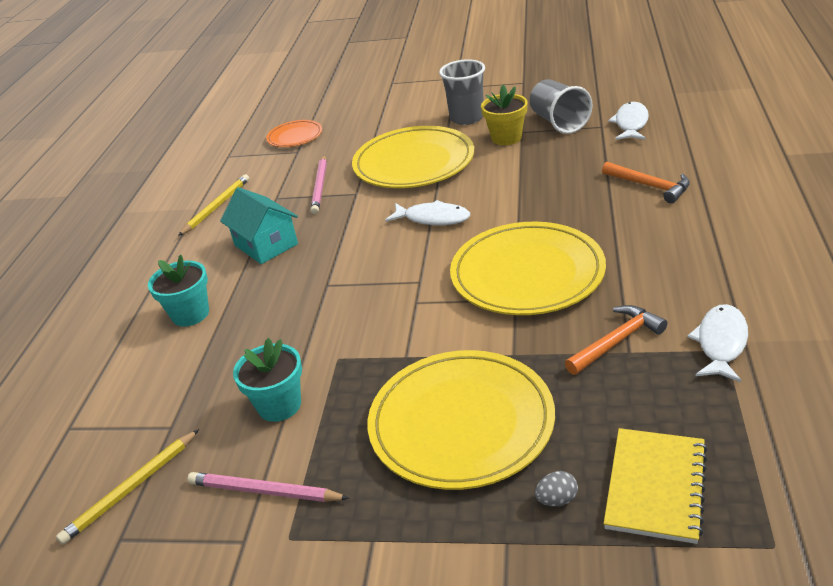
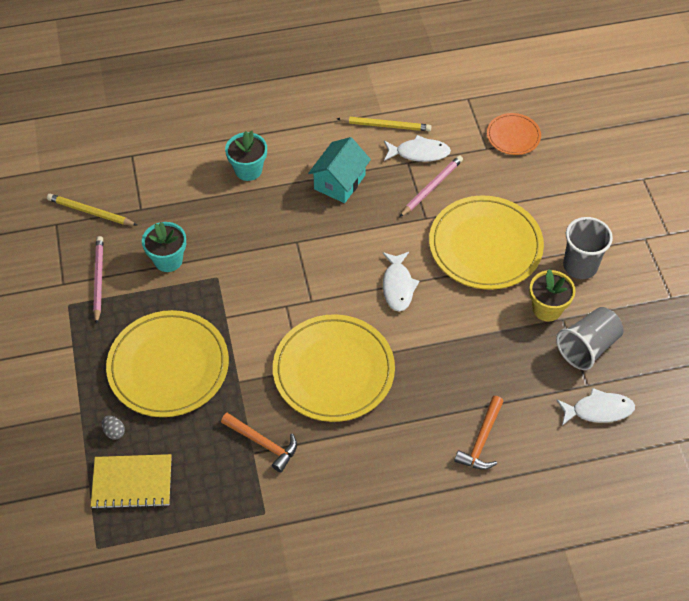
camera: 65 degrees right, 20 degrees up
(320, 186) = (431, 187): pink pencil -> pink pencil turned 150 degrees clockwise
(721, 343) = (272, 510): white fish -> white fish (419, 153)

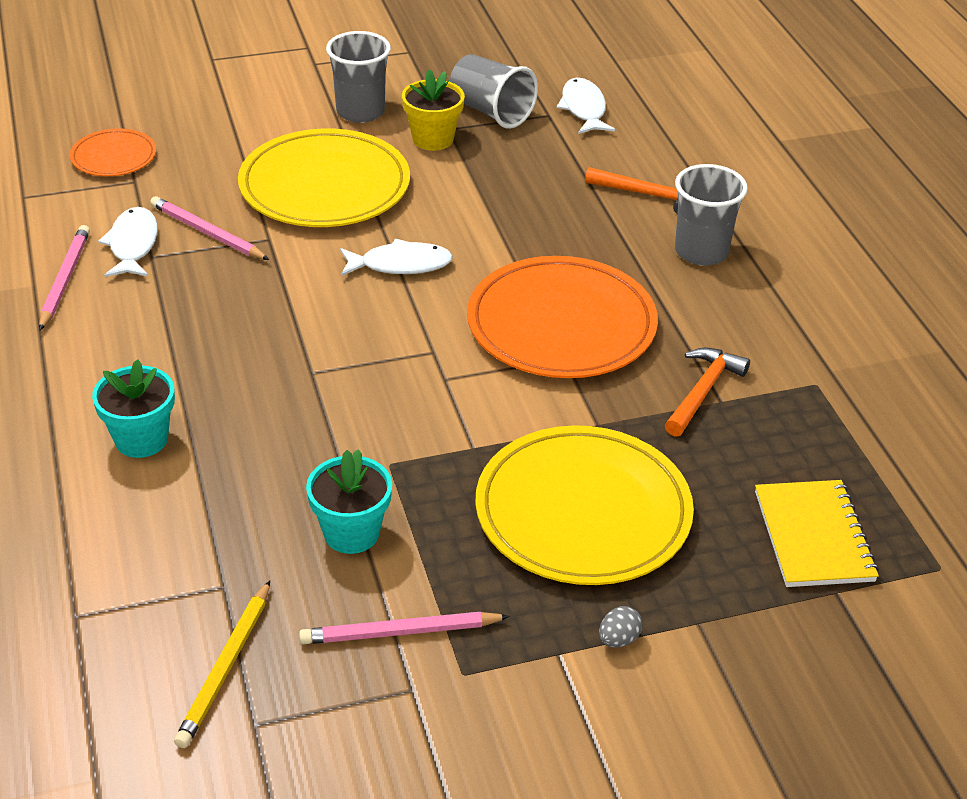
camera: 95 degrees left, 15 degrees down
(114, 432) = (726, 570): grey egg -> grey egg (618, 639)
(333, 371) = (561, 324): yellow plate -> orange plate
(339, 182) = (185, 328): turquoise house -> none
(385, 126) = (65, 280): yellow pencil -> pink pencil
(411, 465) = (701, 252): none -> grey cup

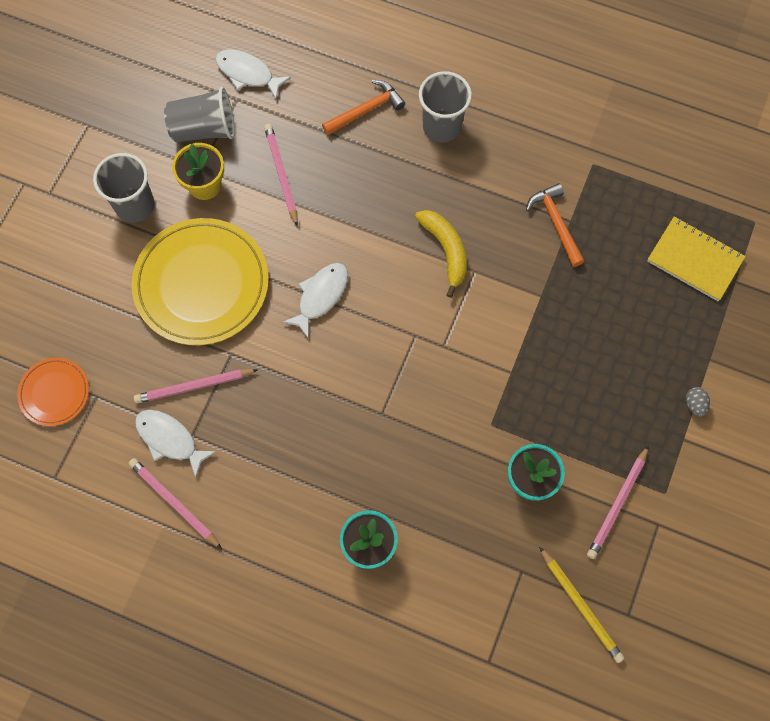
camera: 50 degrees left, 30 degrees up
(504, 177) = (281, 174): none -> pink pencil
(561, 324) = (446, 250): orange plate -> yellow banana
(583, 512) = (599, 354): yellow plate -> none

